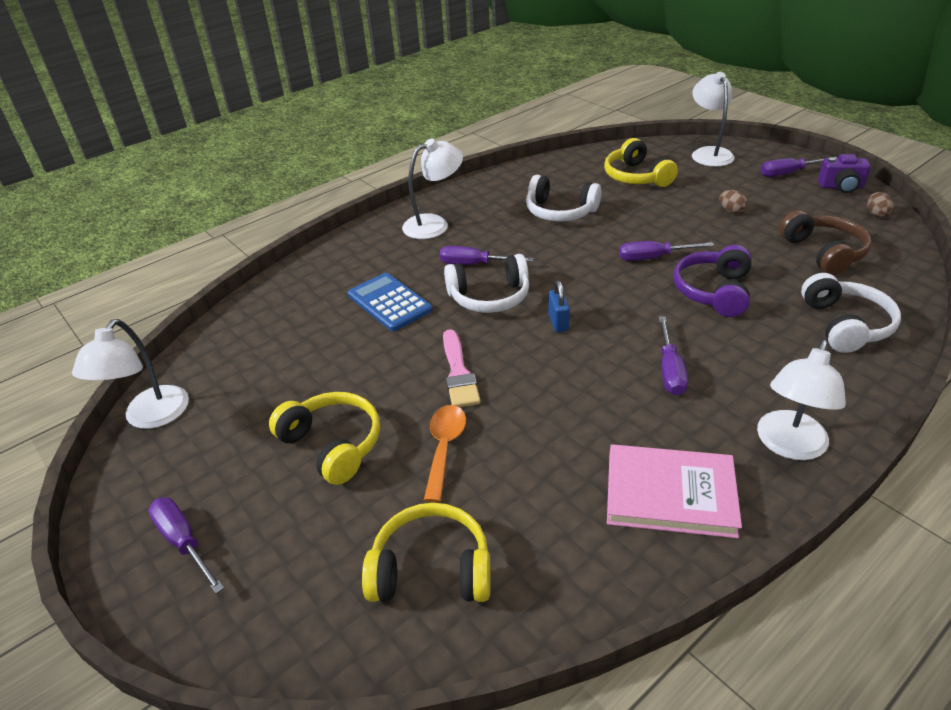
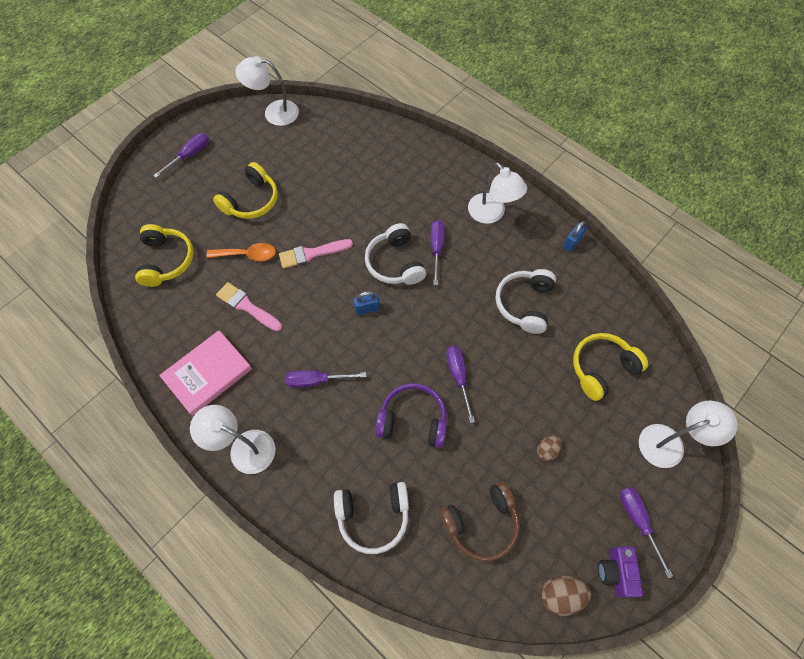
camera: 80 degrees right, 25 degrees up
(389, 302) = (384, 203): blue calculator -> none
(486, 180) = (572, 243): none -> blue padlock
(544, 446) = (247, 306): none -> pink brush
(670, 494) = (207, 373): pink book -> pink book turned 45 degrees clockwise
(876, 214) = (560, 595): brown egg -> brown egg, size x1.55

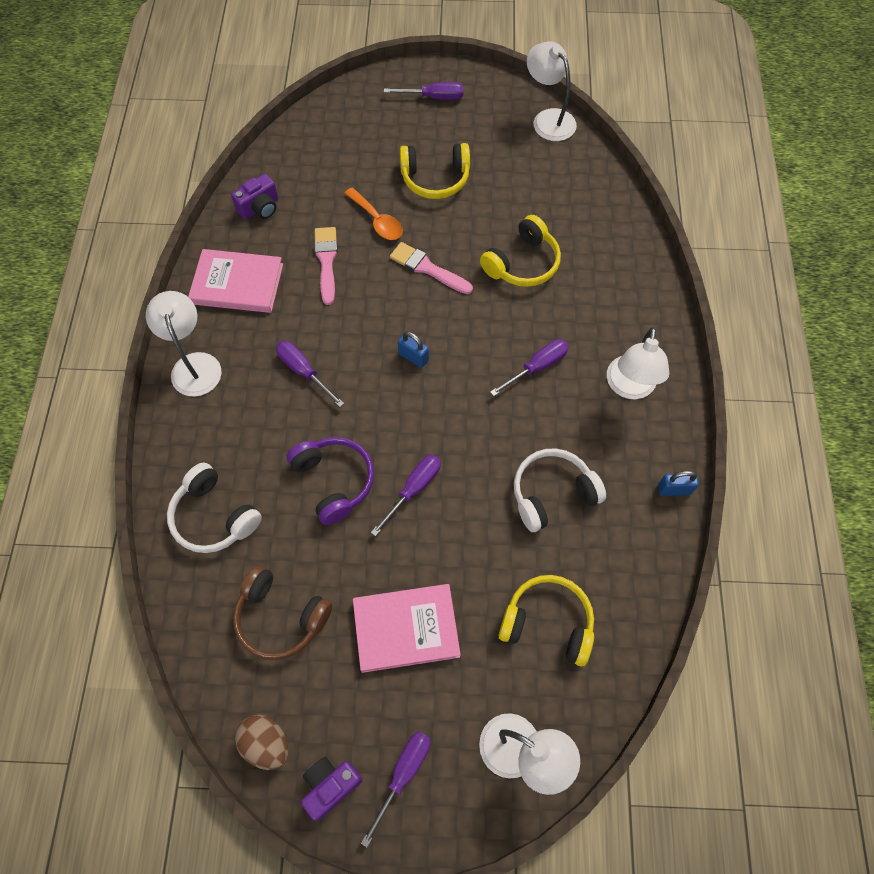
camera: 50 degrees right, 0 degrees up
(162, 316) = (260, 208): none -> purple camera
(166, 260) = (314, 168): yellow headphones -> yellow headphones (522, 263)
(395, 263) = (485, 343): white headphones -> none
(547, 450) = (406, 629): brown egg -> pink book

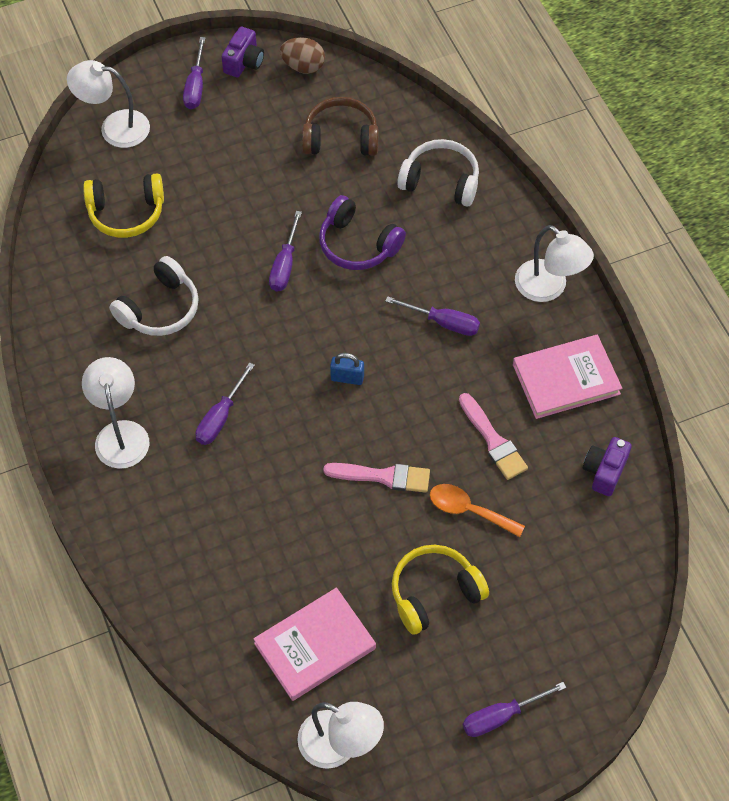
camera: 155 degrees right, 5 degrees down
(406, 629) = (238, 167): pink book -> pink book (315, 646)
(522, 263) = (284, 525): yellow headphones -> none
(674, 489) = (49, 355): blue padlock -> none

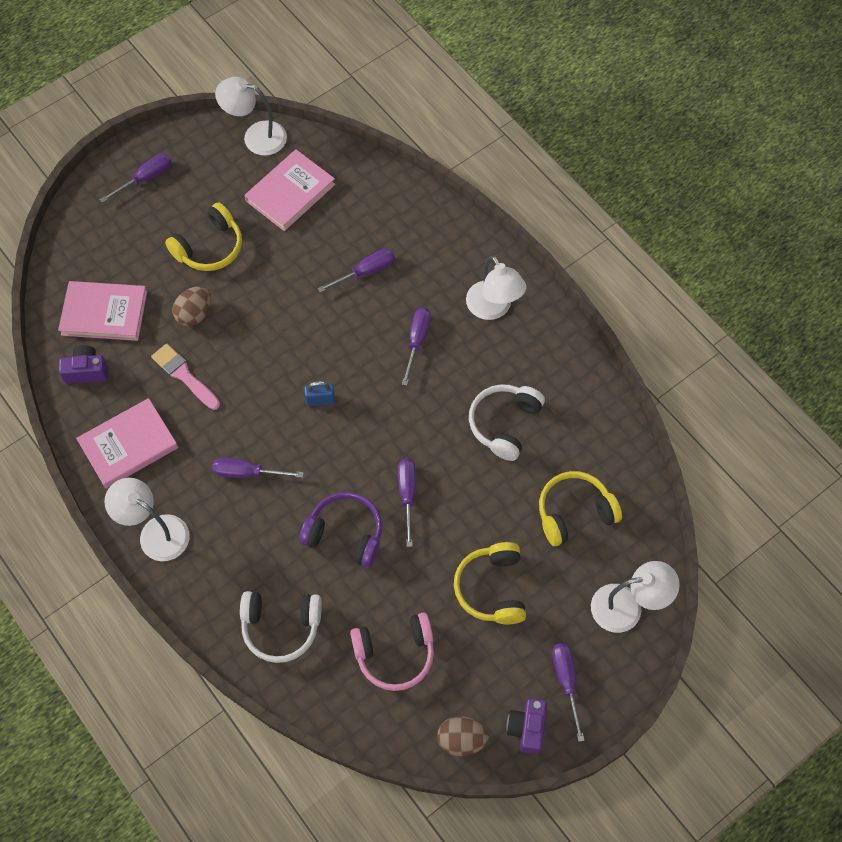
camera: 165 degrees right, 5 degrees up
(233, 169) = (491, 588): none -> yellow headphones
(252, 514) = (366, 272): none -> purple screwdriver
(341, 138) = (395, 654): brown headphones -> pink headphones
(383, 476) = (269, 324): pink brush -> none
(468, 510) = (194, 314): orange spoon -> brown egg
(577, 537) = (104, 313): none -> pink book
(604, 471) = (87, 371): purple camera -> purple camera turned 105 degrees counterclockwise

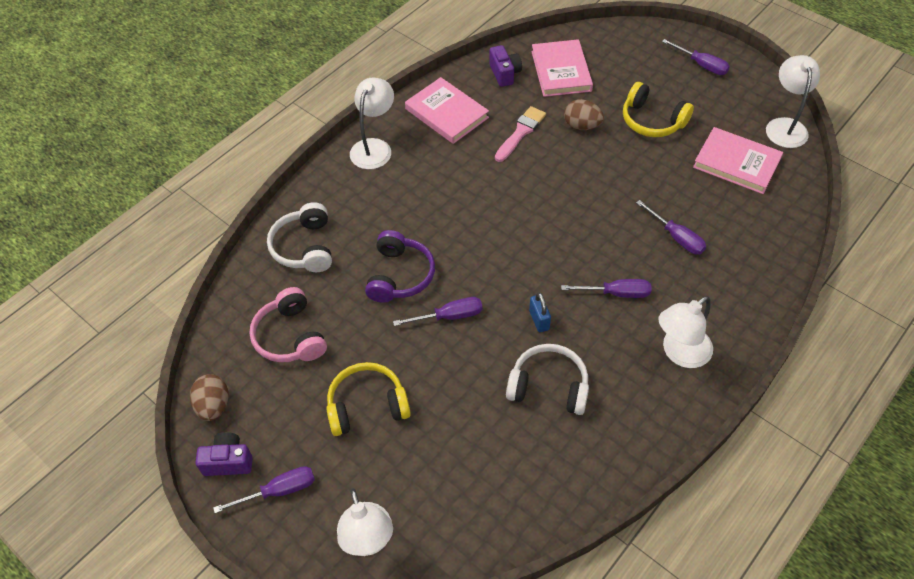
camera: 80 degrees right, 10 degrees down
(247, 473) = (441, 194): purple screwdriver -> none
(320, 400) = (527, 230): blue padlock -> blue padlock (539, 320)
(574, 512) = (465, 470): yellow headphones -> none

